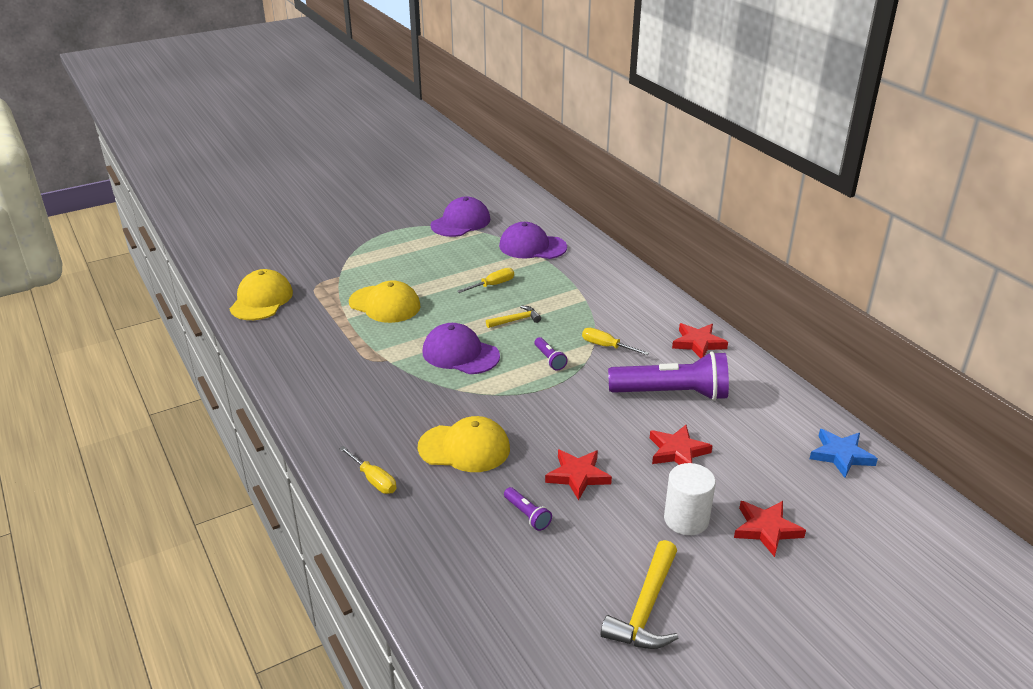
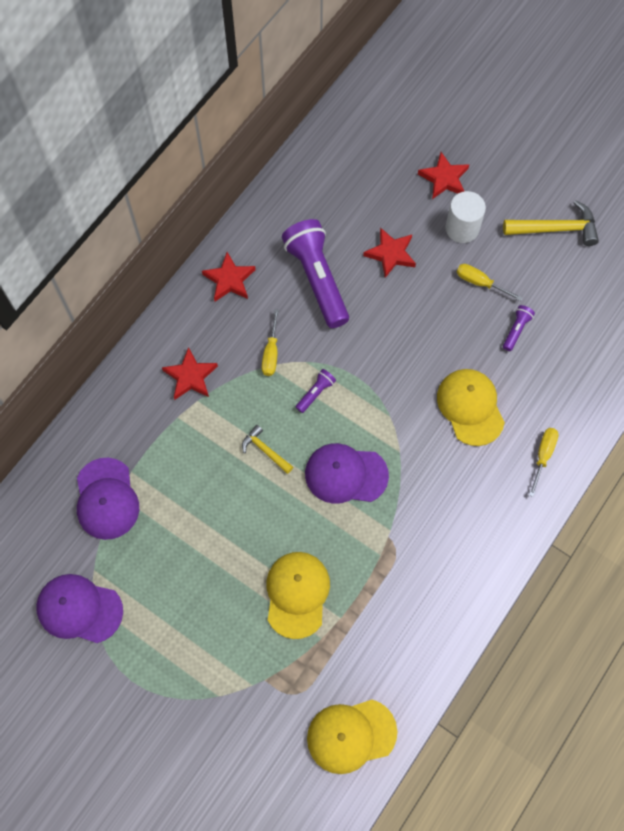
camera: 115 degrees left, 35 degrees up
(460, 354) = (345, 474): purple cap -> purple cap turned 90 degrees clockwise
(492, 285) = (209, 503): yellow screwdriver -> yellow screwdriver (480, 283)
(577, 476) = (456, 312): red star -> red star (190, 376)
(841, 455) = (337, 147): blue star -> none

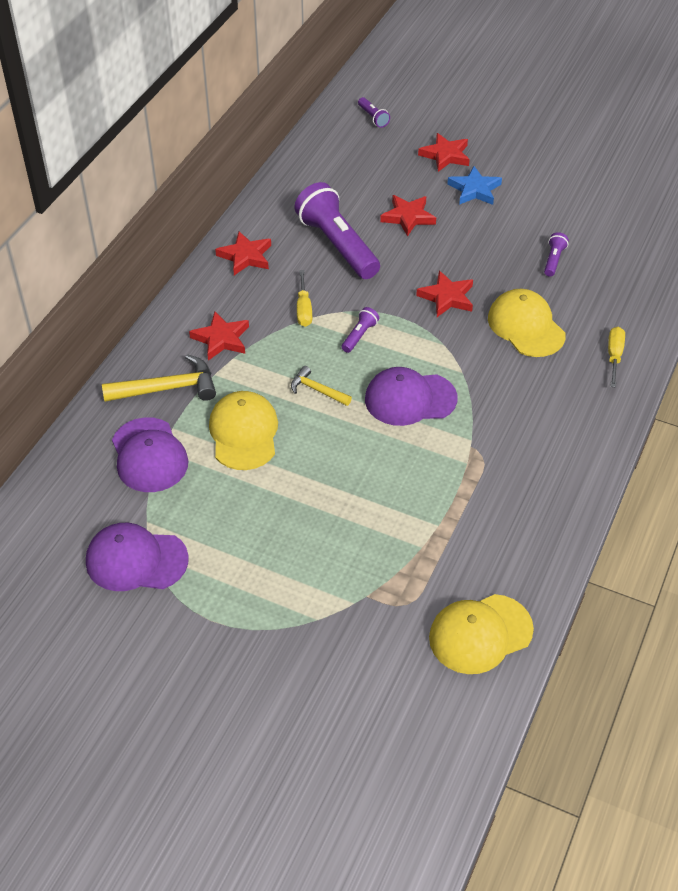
camera: 10 degrees left, 20 degrees down
(297, 594) = (384, 511): yellow cap -> yellow cap (244, 433)
(384, 117) = (373, 118): none -> purple flashlight
(405, 360) = (447, 297): none -> red star
(462, 228) = (474, 190): white cylinder -> blue star
(480, 283) = (505, 228): yellow screwdriver -> none
(555, 229) = (567, 180): yellow hammer -> yellow hammer (167, 388)

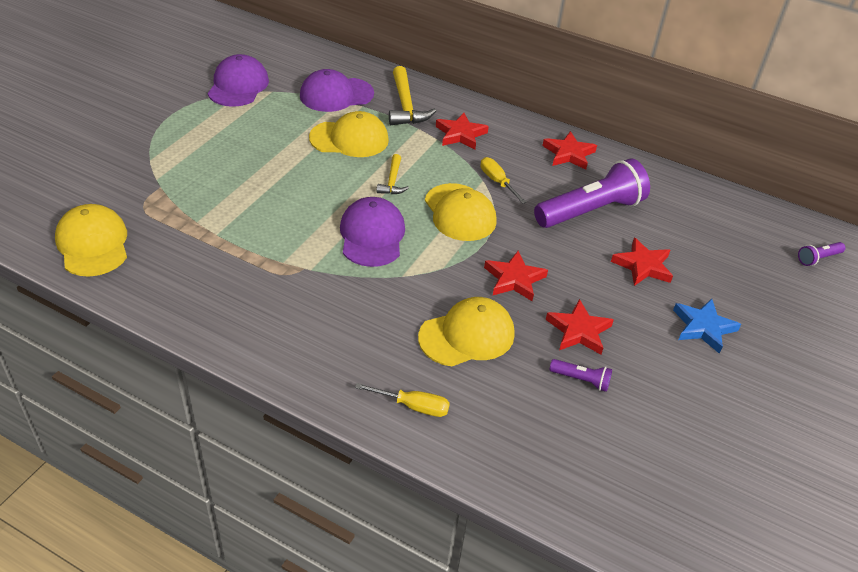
camera: 90 degrees right, 5 degrees down
(304, 309) = (497, 182): yellow screwdriver -> yellow screwdriver turned 60 degrees clockwise
(317, 390) = (392, 181): yellow hammer -> yellow hammer turned 150 degrees clockwise
(359, 335) = (460, 212): purple flashlight -> yellow cap
(445, 155) = (764, 311): red star -> red star (579, 331)

